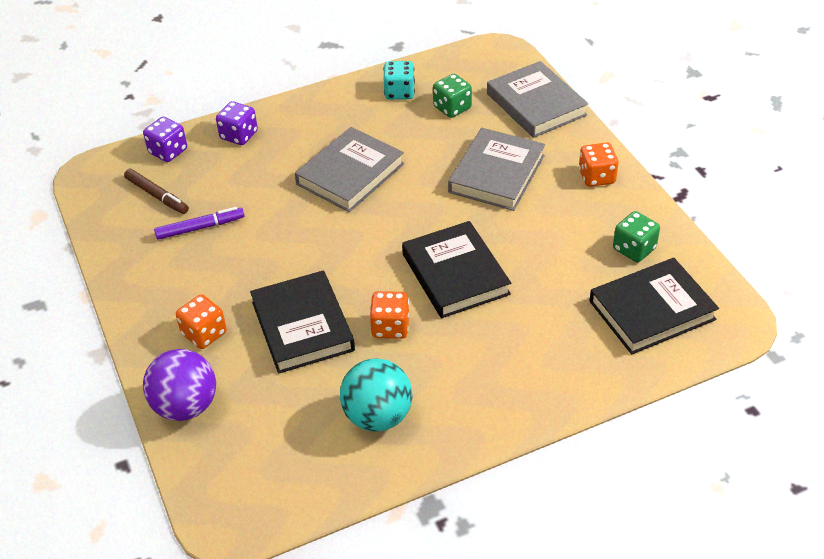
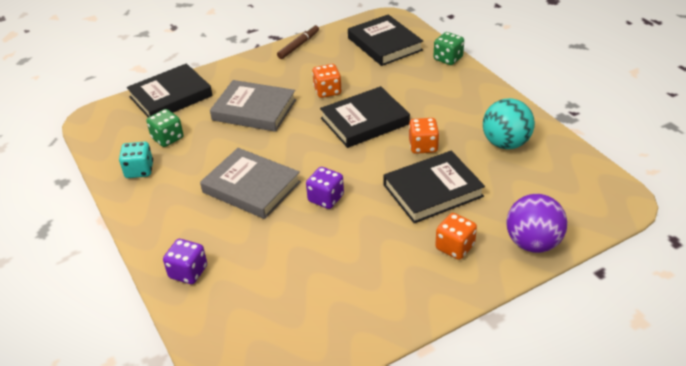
camera: 95 degrees left, 5 degrees down
(157, 196) = (280, 320): brown marker -> brown marker (298, 45)
(168, 151) = (209, 326): purple dice -> purple dice (326, 198)
(200, 227) = (325, 275): purple marker -> none
(536, 104) = (171, 96): grey book -> black book
(596, 177) = (259, 67): orange dice -> orange dice (327, 91)
(634, 249) = (331, 51): green dice -> green dice (448, 58)

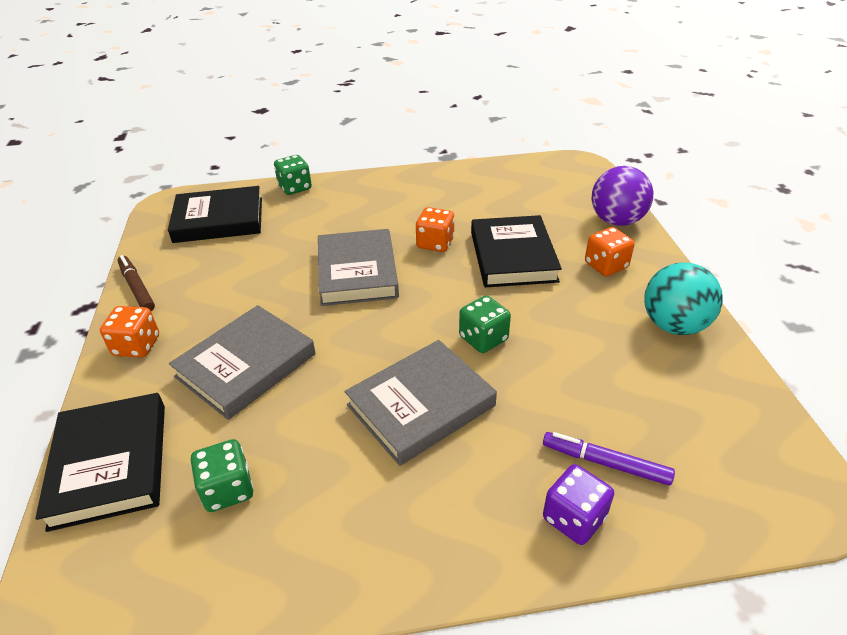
camera: 70 degrees left, 0 degrees up
(139, 170) = (287, 549): turquoise dice -> none
(235, 279) = (605, 463): none -> purple marker
(326, 198) = (483, 338): purple dice -> green dice
(327, 91) = (269, 287): orange dice -> orange dice (137, 346)
(364, 121) = (357, 272): black book -> grey book
(505, 143) = (466, 194): turquoise ball -> turquoise ball (673, 325)

